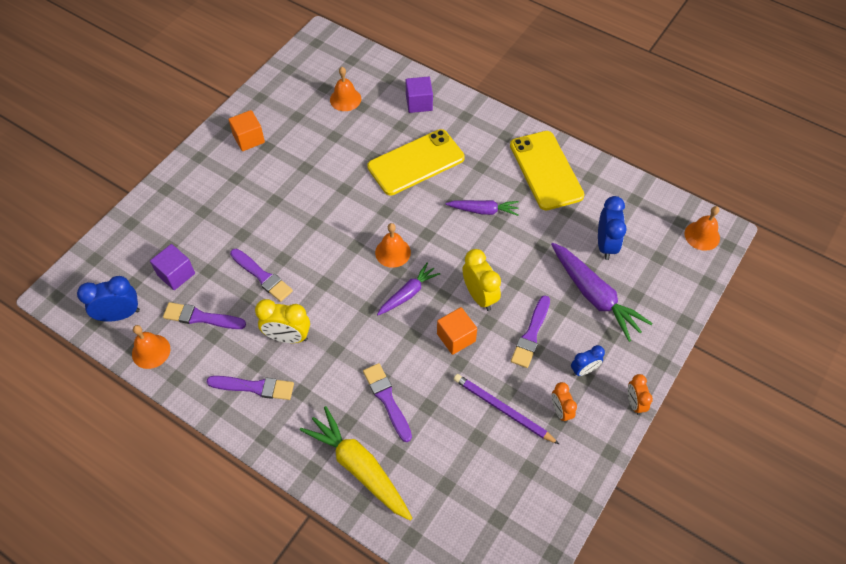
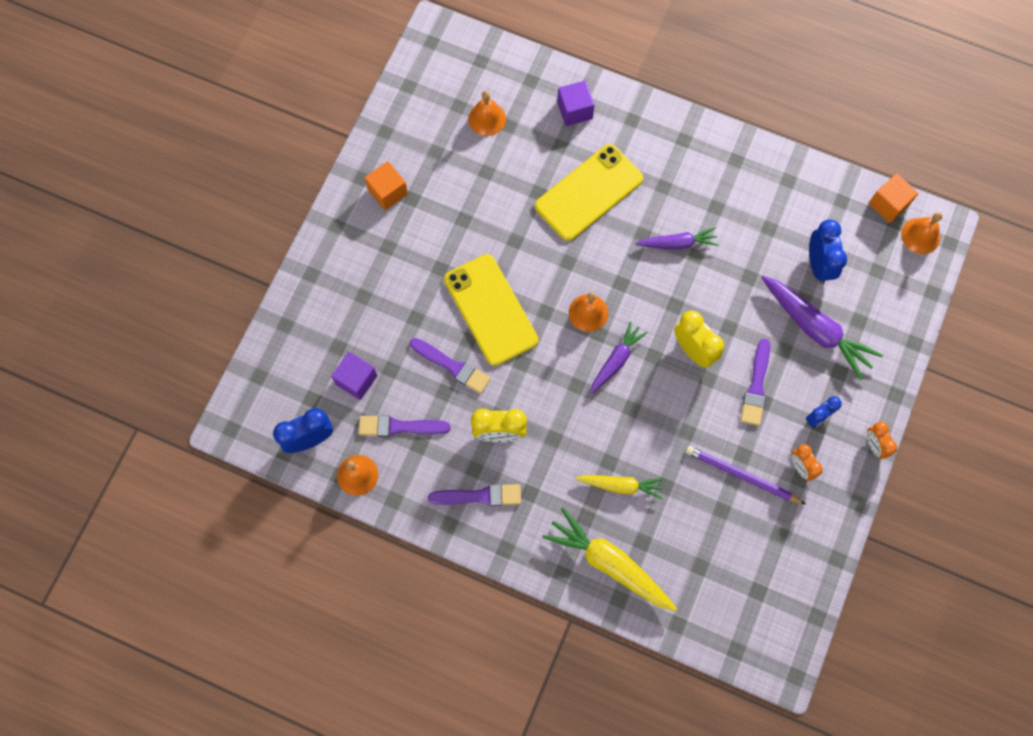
camera: 10 degrees left, 15 degrees up
(387, 399) = (621, 485): purple brush -> yellow carrot
(456, 337) = (678, 403): orange cube -> orange cube (888, 204)
(546, 170) = (737, 179): yellow phone -> yellow phone (490, 310)

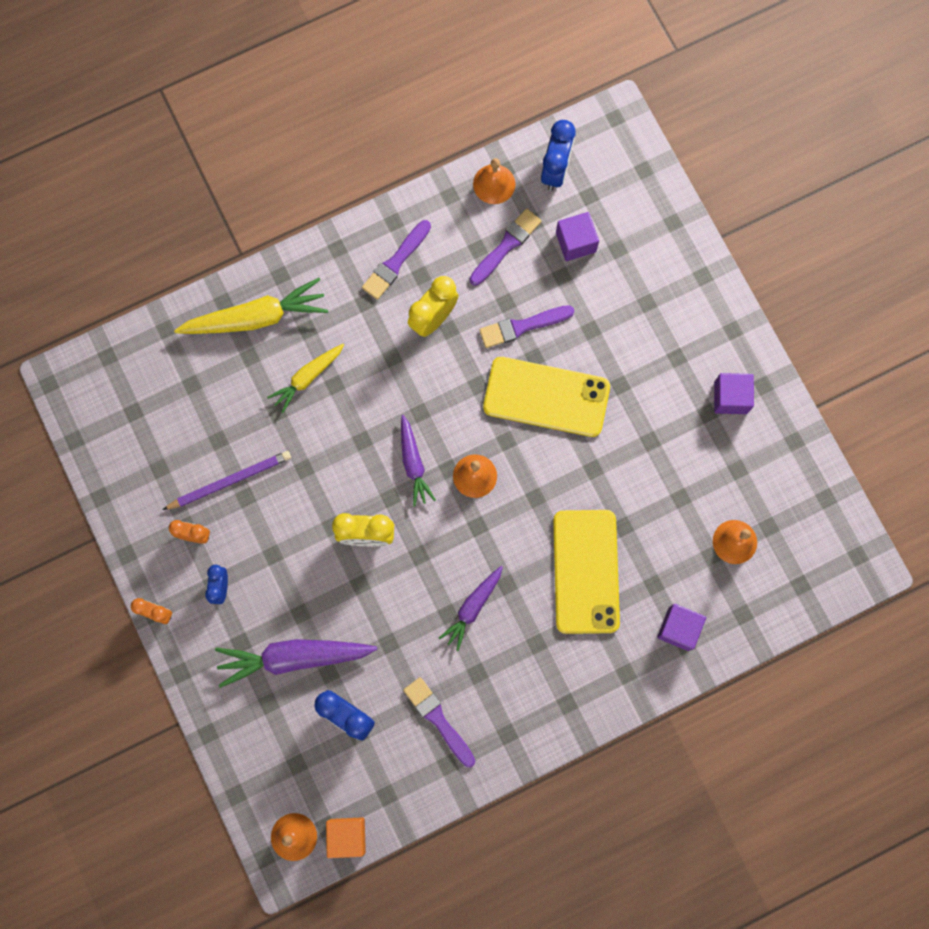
camera: 130 degrees right, 5 degrees up
(388, 192) = (730, 397): orange cube -> purple cube
(756, 386) = (290, 560): purple brush -> purple brush (438, 719)

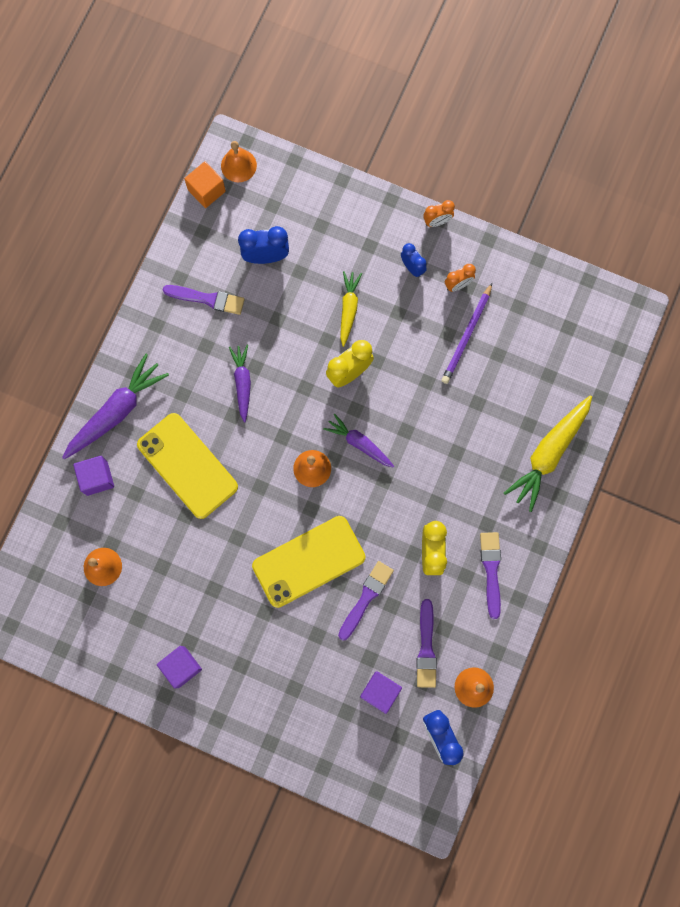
camera: 140 degrees right, 0 degrees up
(294, 658) = (329, 263): purple carrot -> purple carrot (116, 411)
(307, 378) = (478, 442): yellow carrot -> yellow carrot (348, 309)

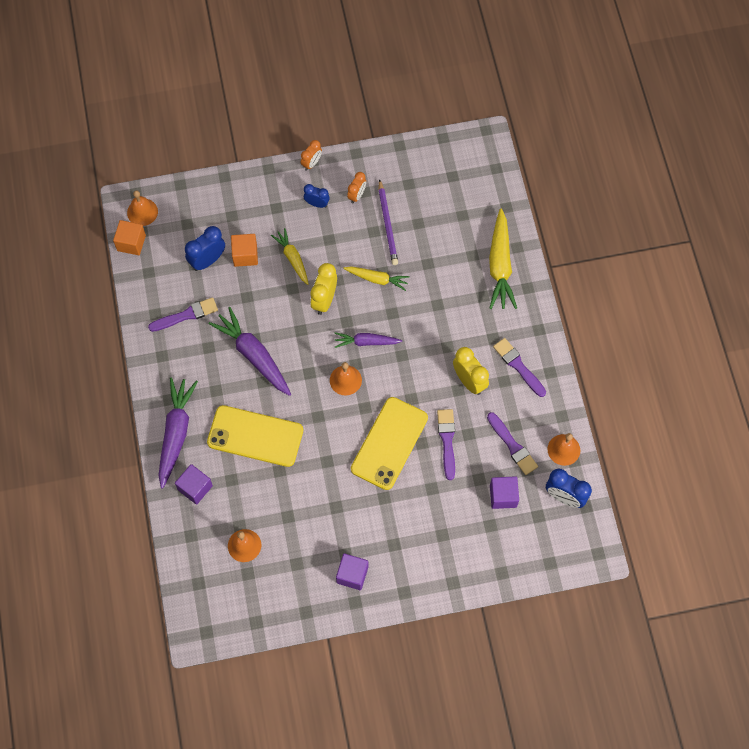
camera: 35 degrees left, 10 degrees down
(242, 383) = (253, 355): purple carrot -> purple carrot, size x1.66
(305, 275) = (245, 255): none -> orange cube
(416, 385) = (377, 279): none -> yellow carrot

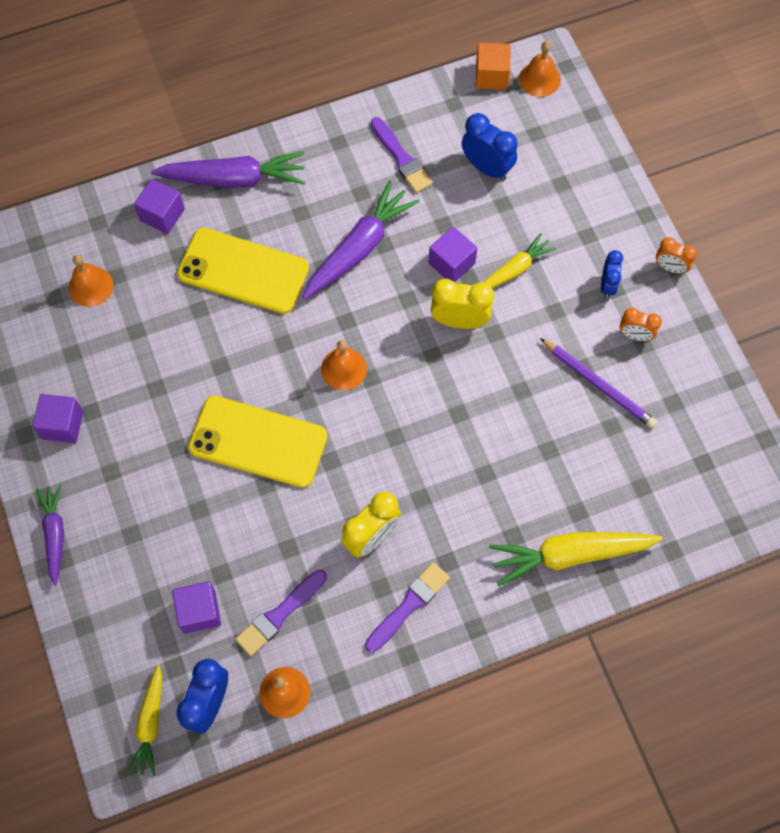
camera: 80 degrees right, 0 degrees up
(245, 255) = (505, 211): orange cube -> none
(255, 436) = (243, 271): yellow phone -> yellow phone turned 75 degrees counterclockwise
(279, 297) = (451, 263): none -> purple cube
(366, 342) = (406, 386): purple carrot -> purple carrot (55, 534)
(377, 279) = (507, 384): yellow carrot -> yellow carrot (150, 723)
(387, 224) = (599, 384): purple pencil -> purple pencil turned 120 degrees counterclockwise
(447, 441) = (273, 519): purple brush -> none

